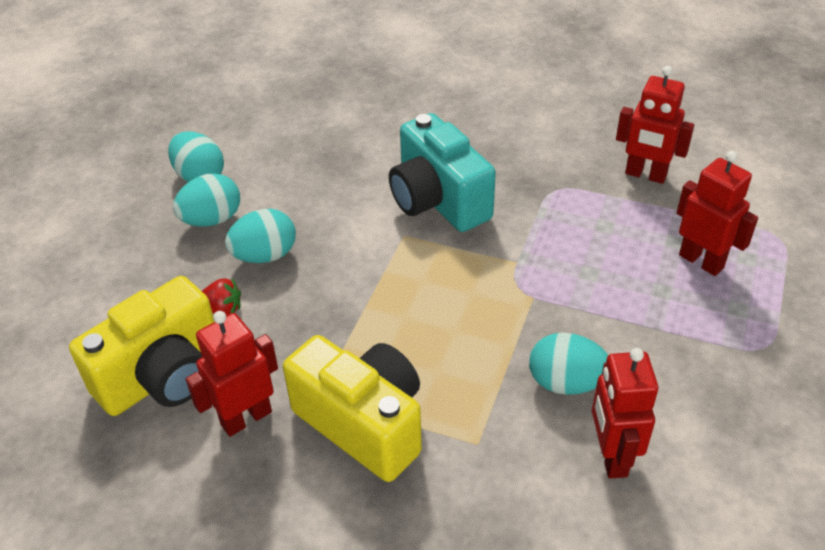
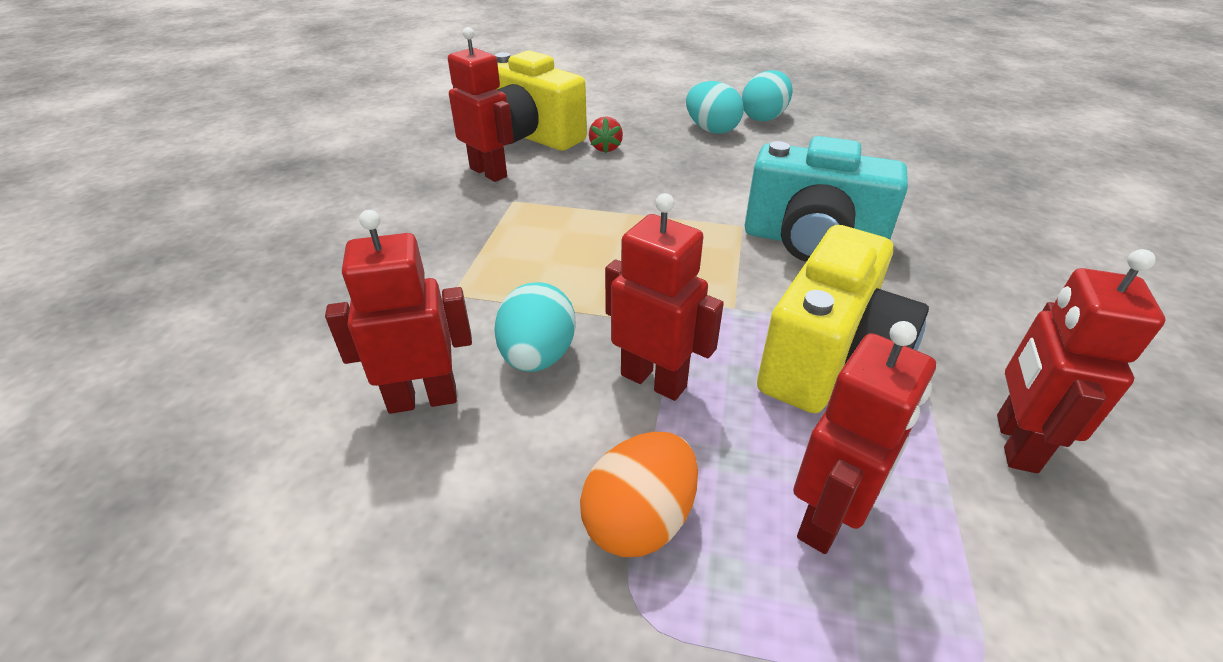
camera: 80 degrees right, 5 degrees down
(265, 255) = (677, 157): turquoise egg -> none
(363, 424) = (480, 226): yellow camera -> yellow camera (829, 359)
(438, 201) = (812, 242): turquoise camera -> turquoise camera turned 120 degrees counterclockwise
(594, 318) = (654, 380): none -> red robot
(709, 340) = (639, 520): none -> orange egg

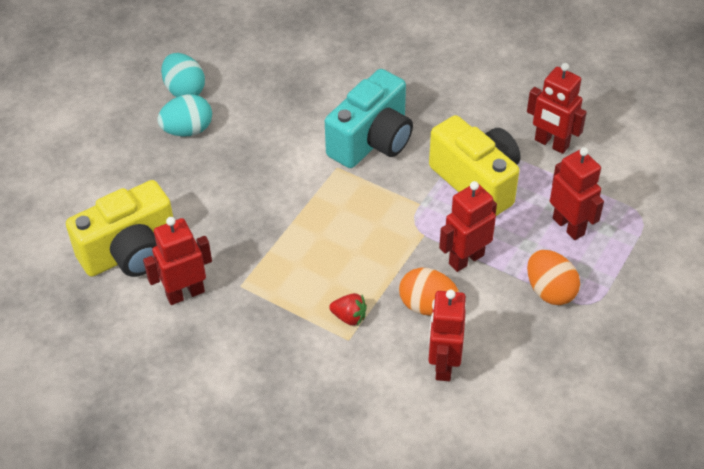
camera: 70 degrees left, 10 degrees up
(538, 356) = (428, 306): turquoise egg -> orange egg
(605, 148) = (183, 207): red strawberry -> red strawberry (349, 317)

